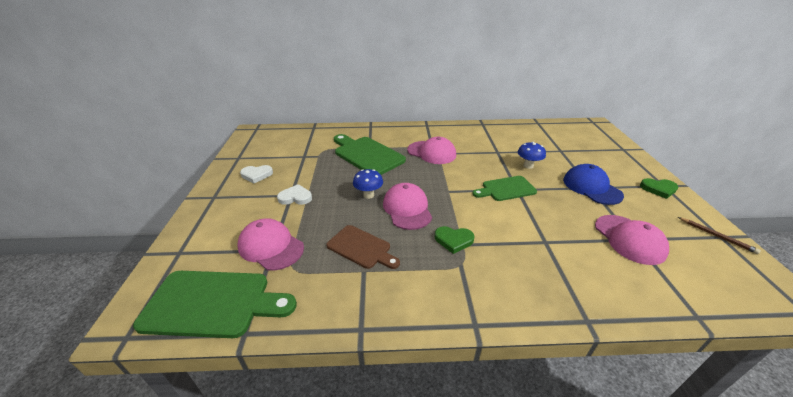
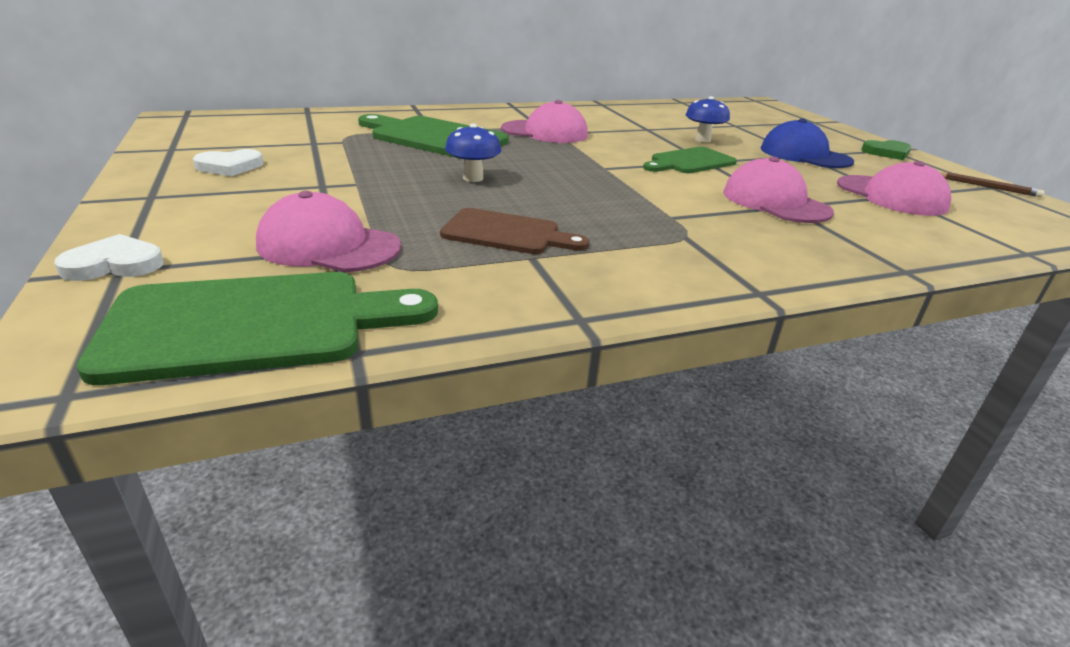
camera: 20 degrees left, 5 degrees down
(295, 197) = (334, 187): white heart -> white heart (114, 264)
(407, 209) = (552, 188): pink cap -> pink cap (775, 202)
(453, 240) = (654, 214): green heart -> none

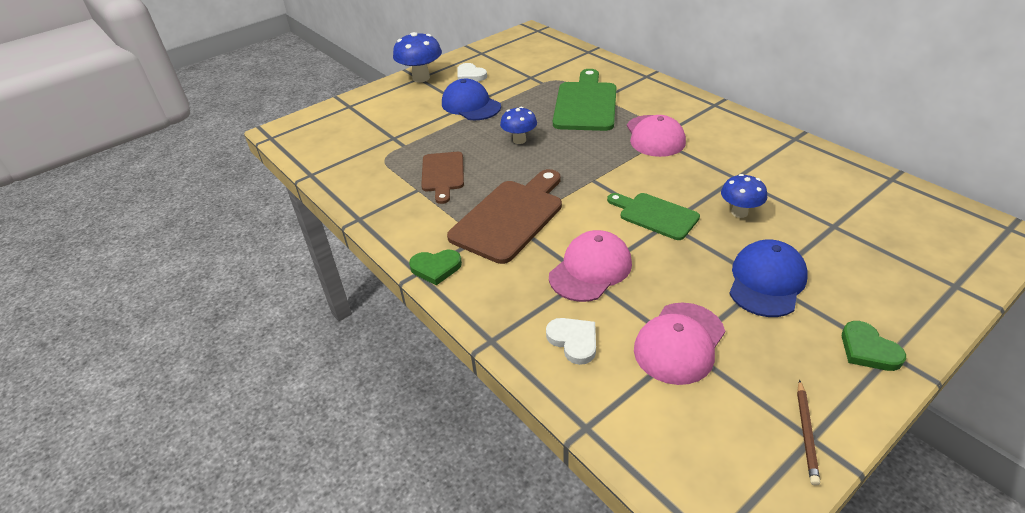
camera: 75 degrees right, 10 degrees up
(114, 264) = (352, 103): white heart -> white heart (573, 341)
(155, 195) = (421, 78): none -> blue mushroom
(253, 324) = (321, 148): green cutting board -> none
(327, 183) = (471, 105): none -> blue cap
(328, 246) = (395, 135): pink cap -> none
(653, 216) = (510, 217): none -> brown cutting board
(751, 278) = (436, 268): none -> green heart

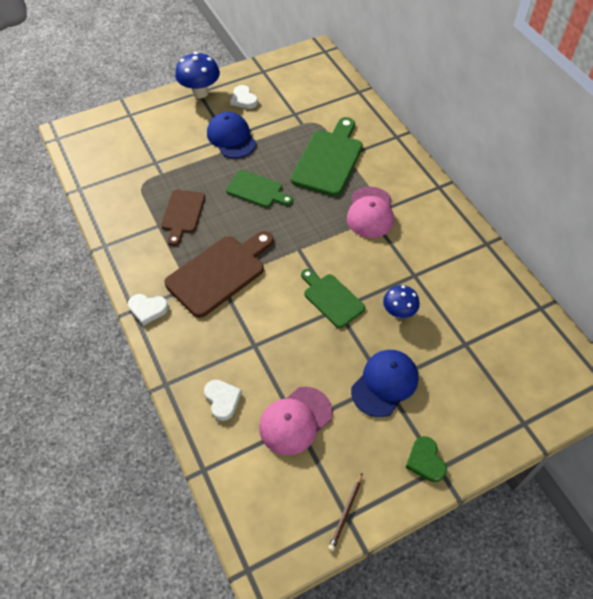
camera: 10 degrees right, 15 degrees up
(436, 268) = (148, 309): green heart -> white heart
(519, 140) = (257, 190): blue mushroom -> green cutting board
(590, 269) = (260, 339): pink cap -> none

